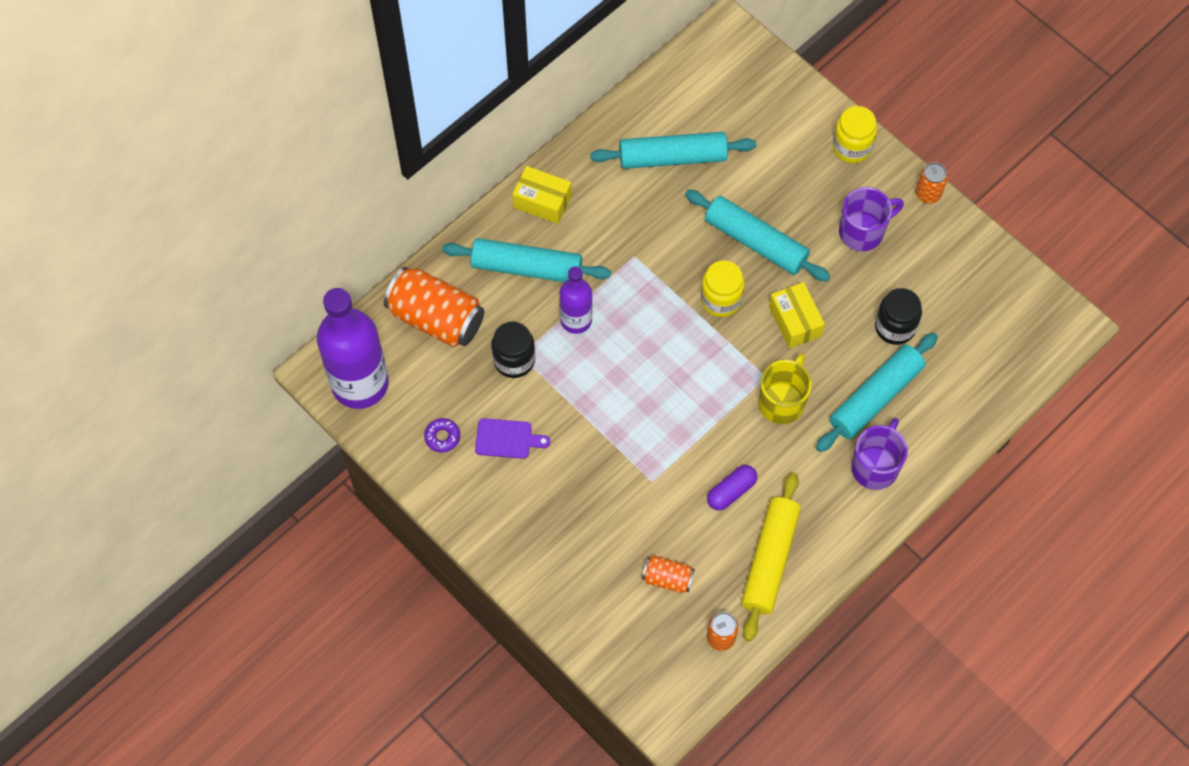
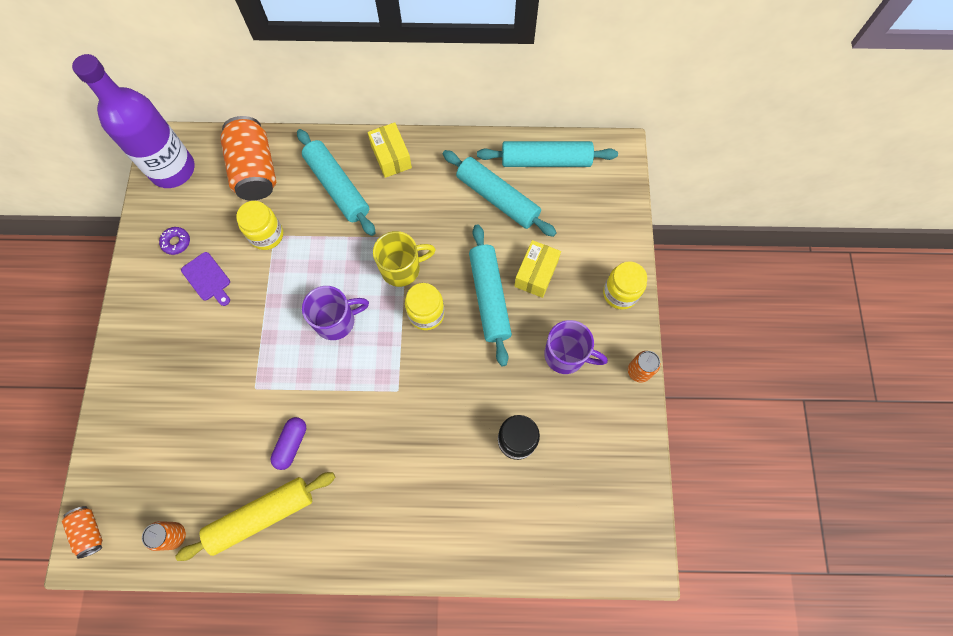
camera: 45 degrees right, 5 degrees up
(514, 360) = (266, 235): black jar -> yellow jar
(576, 320) = (328, 244): purple bottle -> none
(667, 578) = (190, 461): orange can -> orange can (90, 531)
(731, 491) = (291, 444): purple capsule -> purple capsule turned 75 degrees counterclockwise
(782, 401) = (389, 417): yellow mug -> yellow mug (402, 268)
(795, 321) = (456, 372): yellow box -> yellow box (536, 274)
(875, 397) = (451, 475): turquoise rolling pin -> turquoise rolling pin (546, 160)
(875, 466) = (398, 523): purple mug -> purple mug (336, 321)

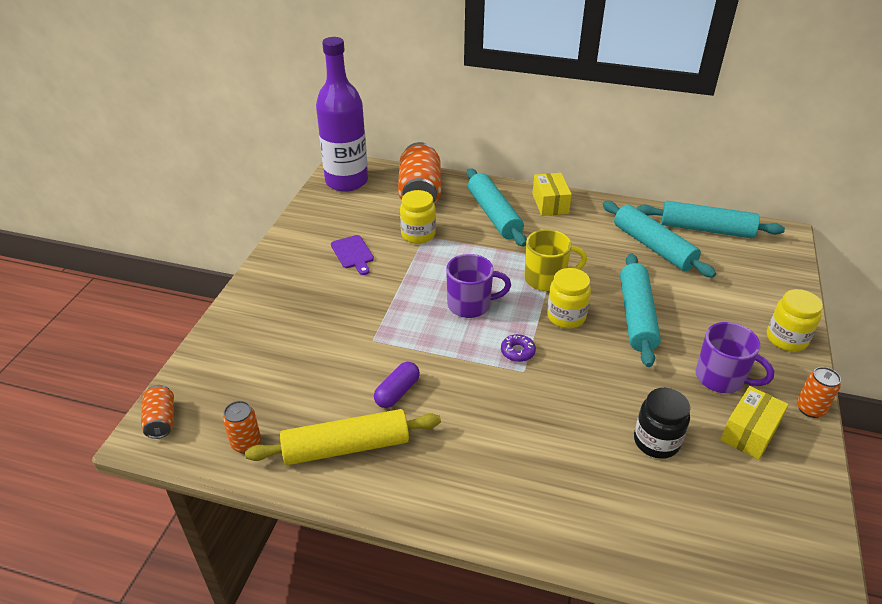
camera: 15 degrees right, 30 degrees down
(176, 242) = (333, 226): purple donut -> purple donut (517, 351)
(536, 274) = (690, 307): yellow box -> yellow box (749, 432)

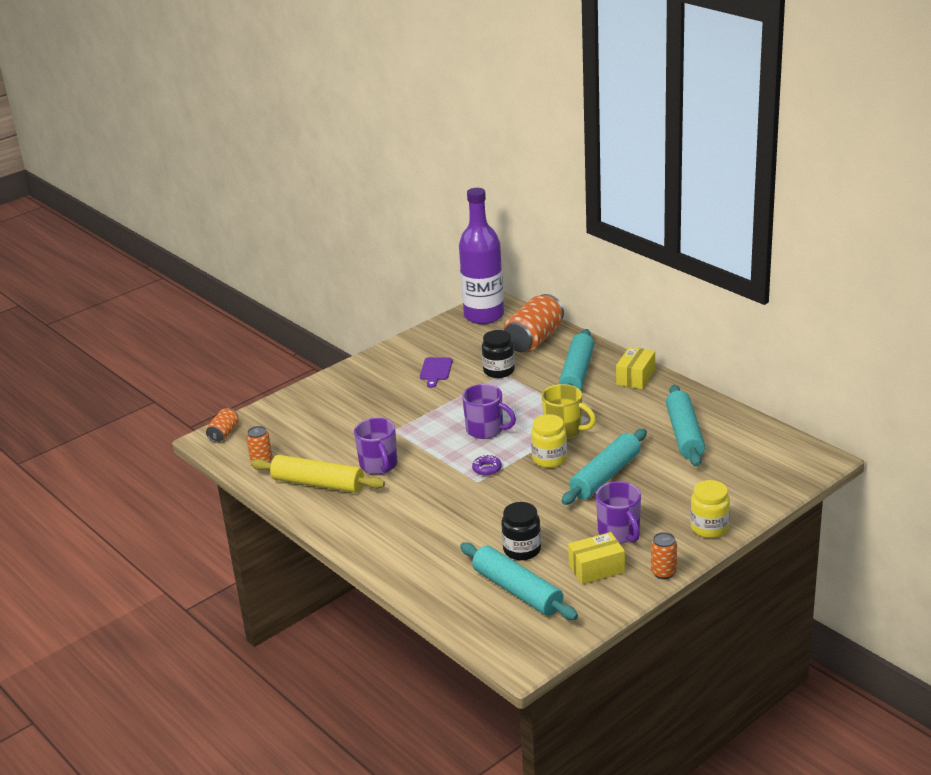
camera: 35 degrees right, 10 degrees down
(397, 392) = (379, 465): purple capsule -> purple mug
(418, 235) = (499, 371): yellow jar -> black jar
(706, 229) = (752, 435): turquoise rolling pin -> turquoise rolling pin (517, 591)

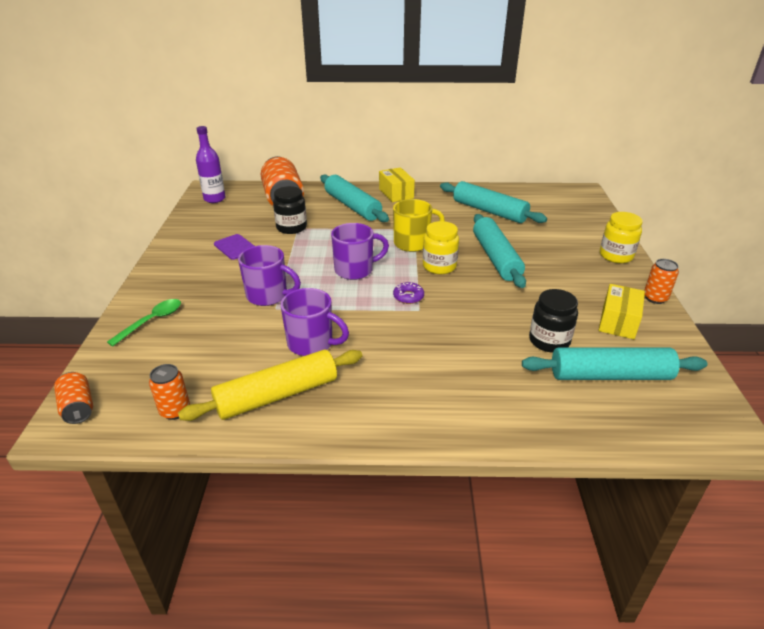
camera: 50 degrees left, 5 degrees up
(316, 401) = (152, 321): none -> green spoon
(484, 315) = (214, 199): purple bottle -> purple bottle, size x0.56
(619, 533) = (580, 289): purple mug -> purple mug (268, 296)

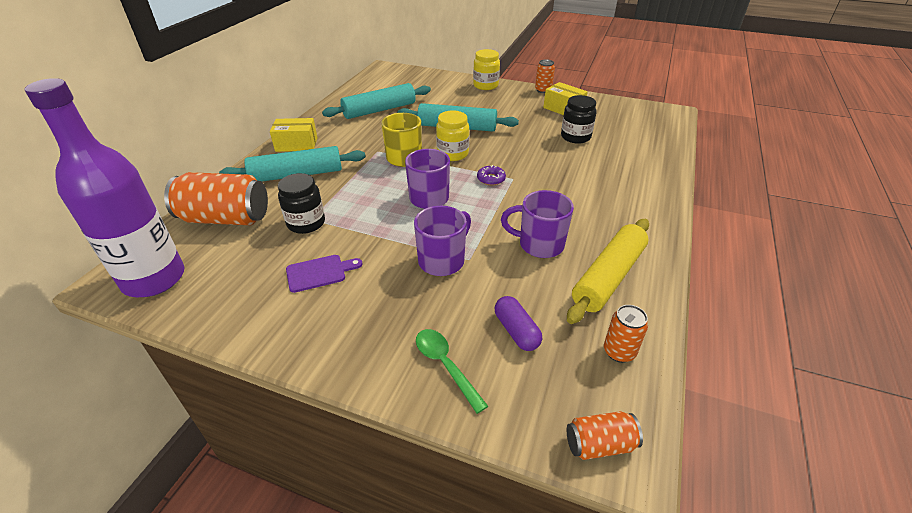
camera: 70 degrees left, 5 degrees up
(192, 348) = (516, 331): none -> purple capsule
(214, 199) = (154, 279): purple bottle -> purple bottle, size x1.79
(277, 395) = (608, 277): yellow rolling pin -> yellow rolling pin turned 45 degrees clockwise
(312, 344) = (539, 244): purple mug -> purple mug turned 120 degrees counterclockwise
(610, 375) = (617, 128): turquoise rolling pin -> none

